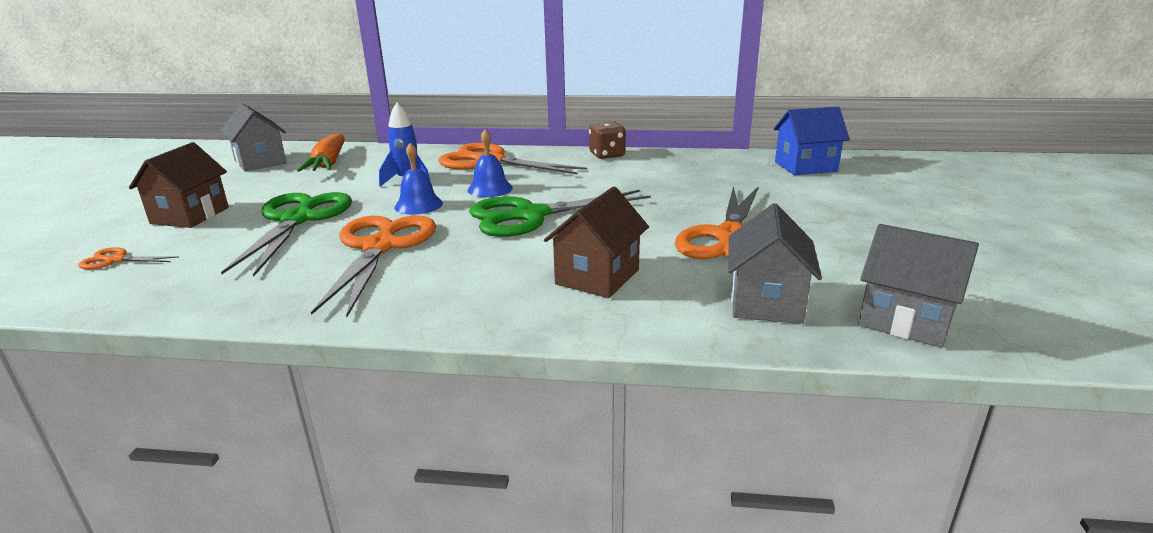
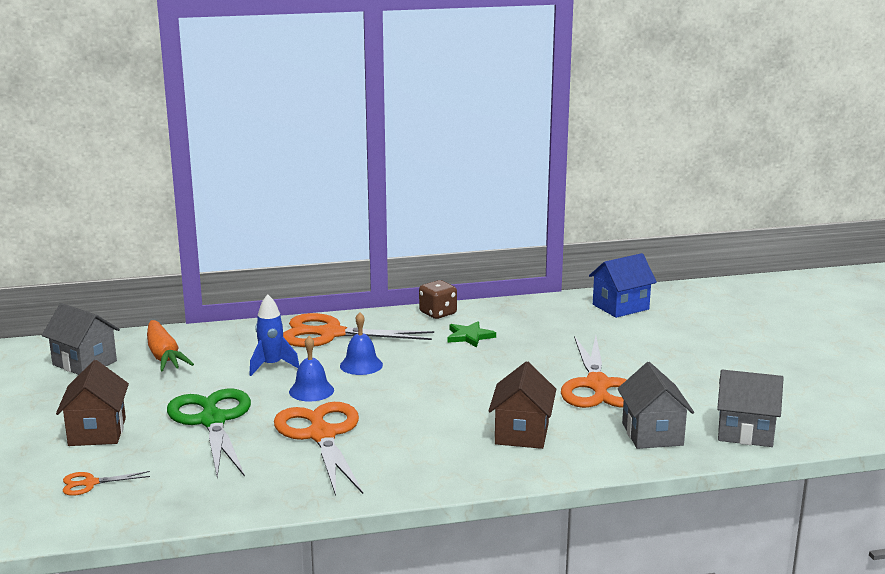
camera: 20 degrees left, 5 degrees down
(530, 216) = (423, 388): green scissors -> none
(621, 176) = (469, 336): none -> green star

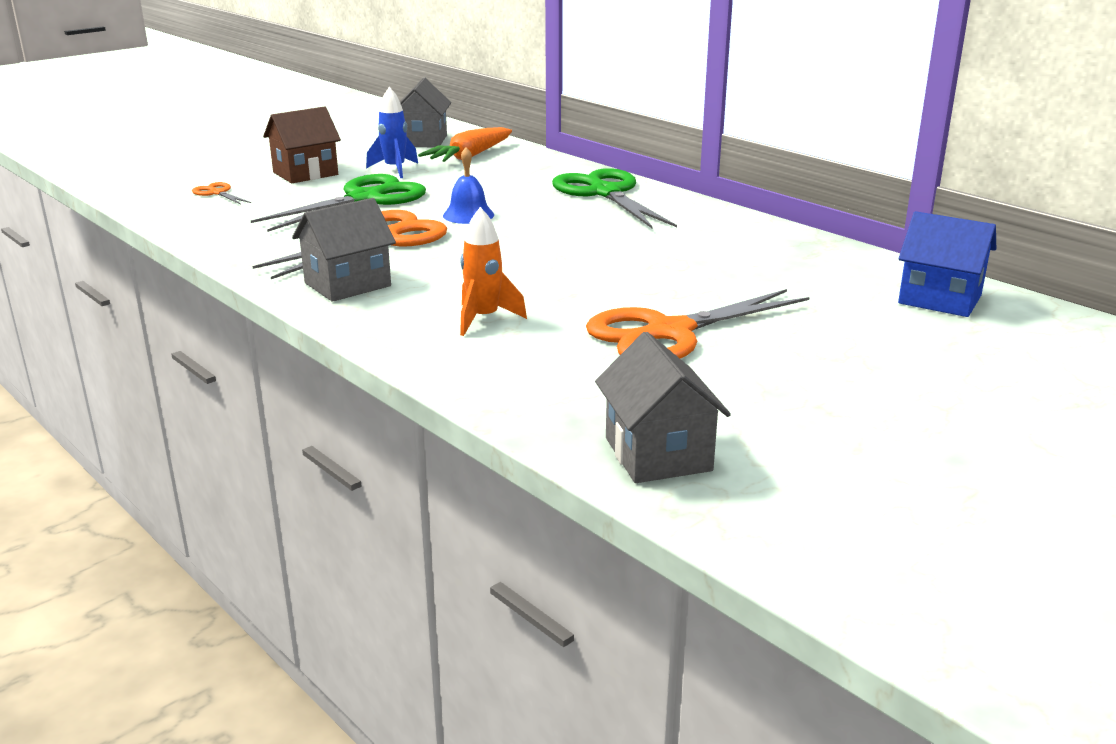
camera: 60 degrees right, 5 degrees up
(272, 366) = (501, 191): blue rocket -> blue rocket (395, 169)
(330, 334) = (605, 193): orange scissors -> green scissors
(361, 365) = (552, 219): blue bell -> none
(438, 313) = (734, 219): brown dice -> none
(469, 336) = (699, 245): green star -> none
(522, 433) = (484, 319): brown house -> orange rocket
(652, 434) = (571, 390): grey house -> grey house (347, 284)

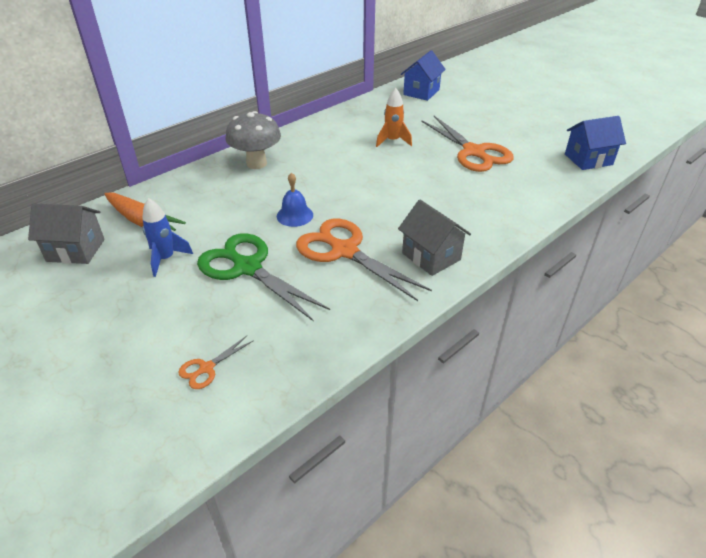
camera: 90 degrees left, 15 degrees up
(305, 173) = (158, 314): brown house -> none
(484, 319) = (472, 203): orange rocket -> orange rocket (392, 141)
(605, 193) = (256, 163): green scissors -> grey mushroom
(658, 454) = (588, 159): grey house -> blue house

